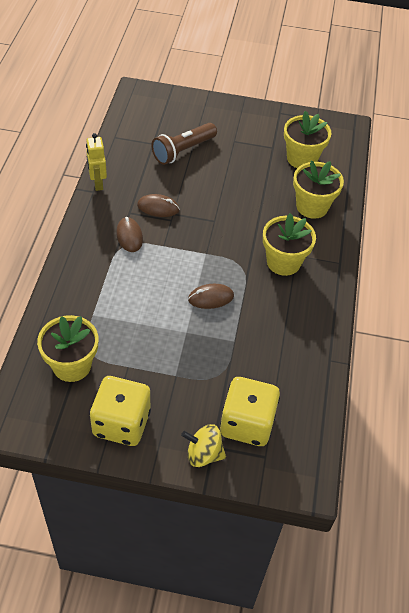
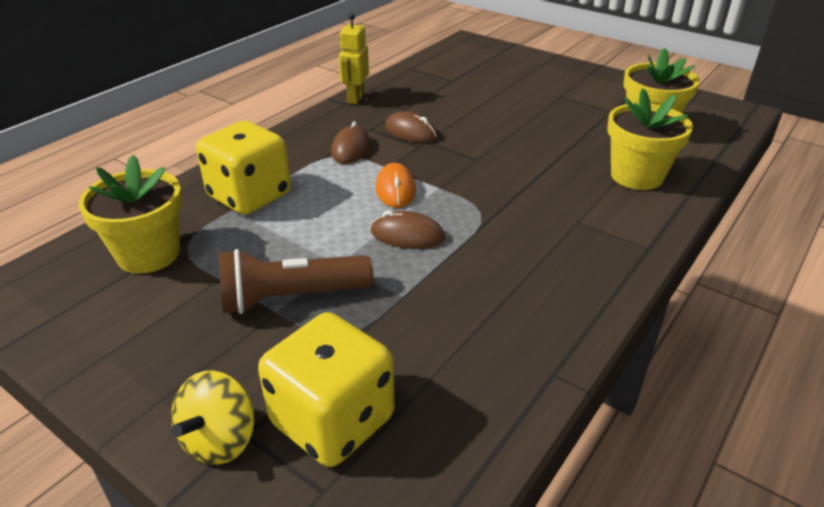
camera: 30 degrees right, 15 degrees down
(121, 423) = (140, 346): yellow dice -> yellow dice (250, 196)
(181, 263) = (395, 189): none -> orange mouse
(183, 151) = (485, 92): brown flashlight -> brown flashlight (291, 298)
(203, 454) = (220, 440): yellow spinning top -> yellow spinning top turned 105 degrees counterclockwise
(283, 262) = (551, 224): yellow flower pot -> none

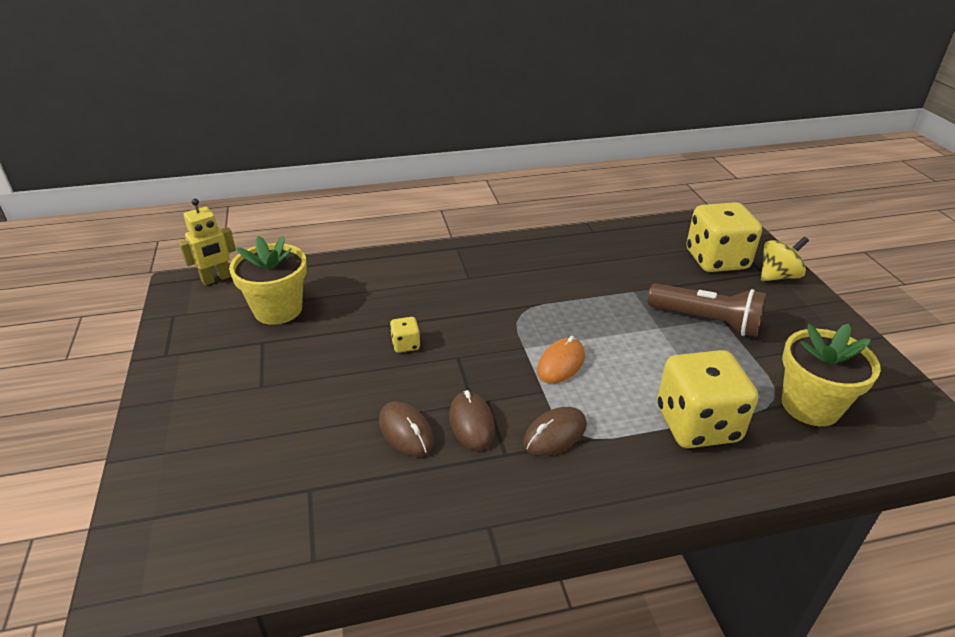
camera: 140 degrees left, 0 degrees up
(355, 98) = (465, 528): yellow robot -> yellow robot (216, 279)
(407, 235) = (592, 323): brown mouse -> brown mouse (406, 431)
(524, 149) = (406, 345): none -> yellow dice
(636, 176) = (374, 282): yellow flower pot -> none

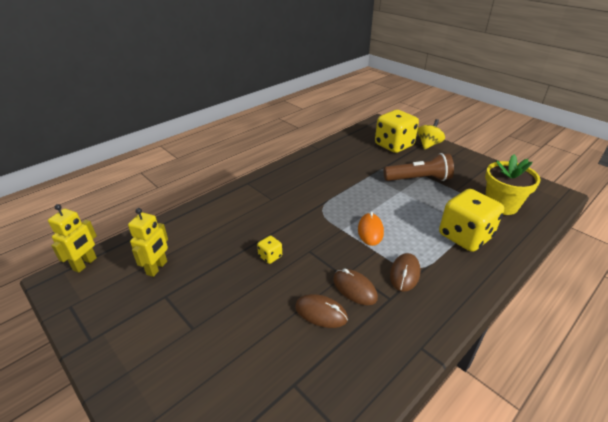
camera: 30 degrees left, 0 degrees up
(278, 310) = (157, 268): yellow flower pot -> yellow robot

